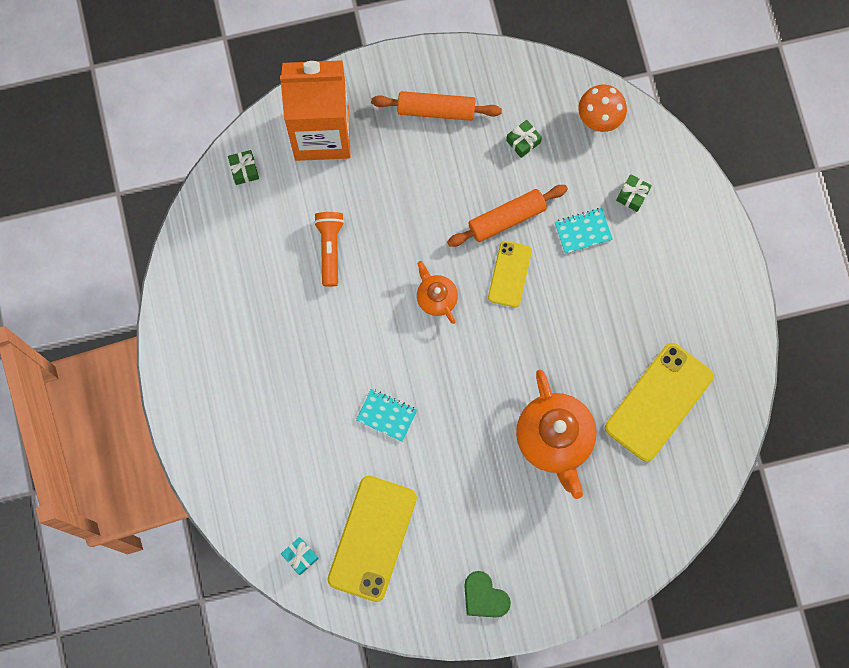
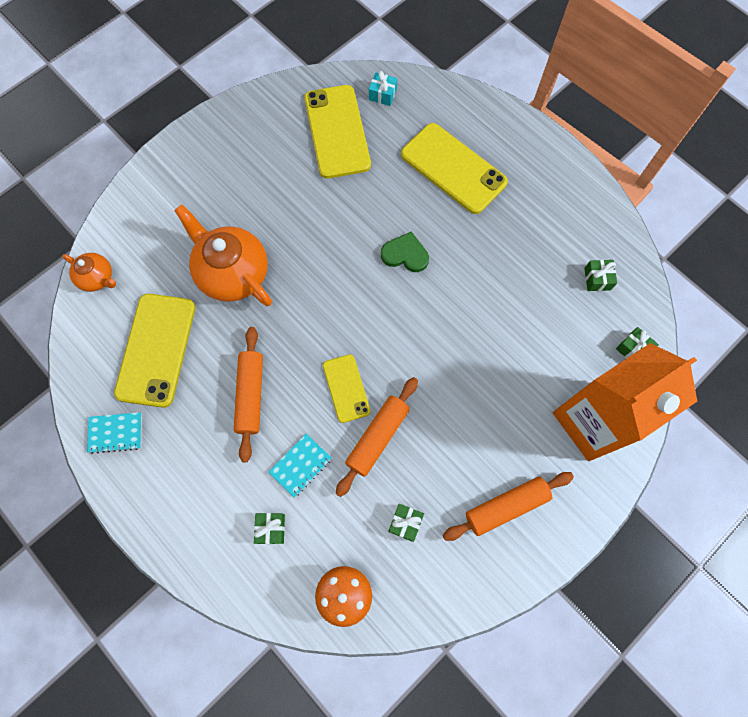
camera: 150 degrees right, 5 degrees down
(228, 246) = (597, 279): none -> green gift
(284, 430) = (453, 168): none -> yellow phone
(330, 249) = (514, 323): orange flashlight -> none
(386, 415) = (380, 220): turquoise notebook -> turquoise notebook (116, 433)
(436, 297) = (398, 333): orange teapot -> orange teapot (97, 278)
(484, 597) = (228, 136): green heart -> green heart (405, 254)
(595, 313) = (251, 395): none -> orange rolling pin

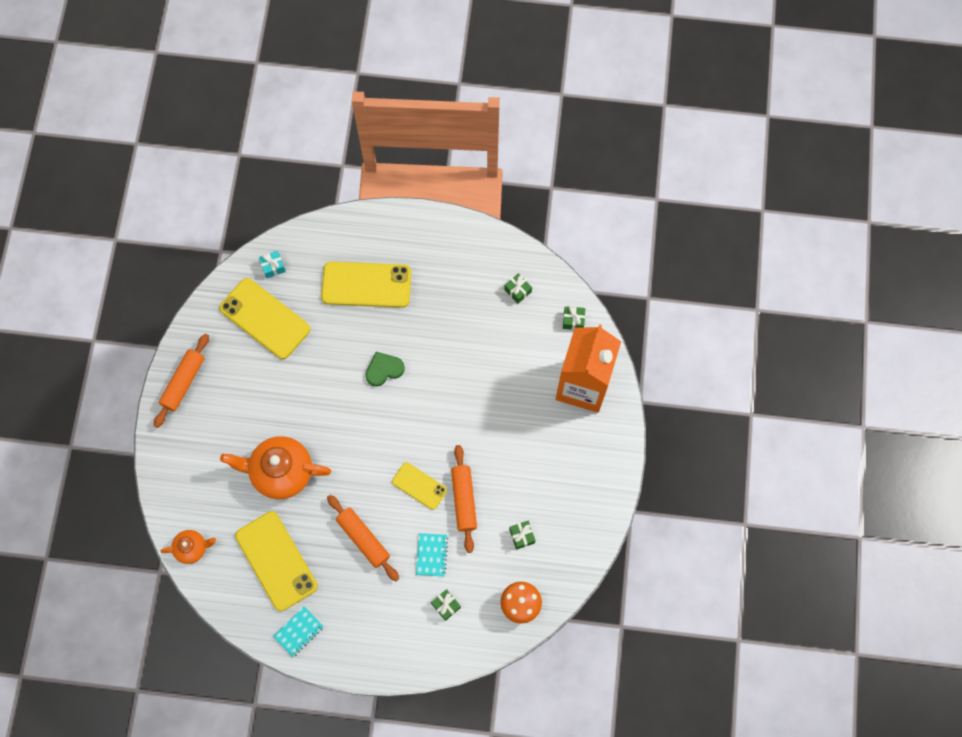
camera: 40 degrees left, 0 degrees up
(506, 506) = (572, 478): orange rolling pin -> orange rolling pin (183, 382)

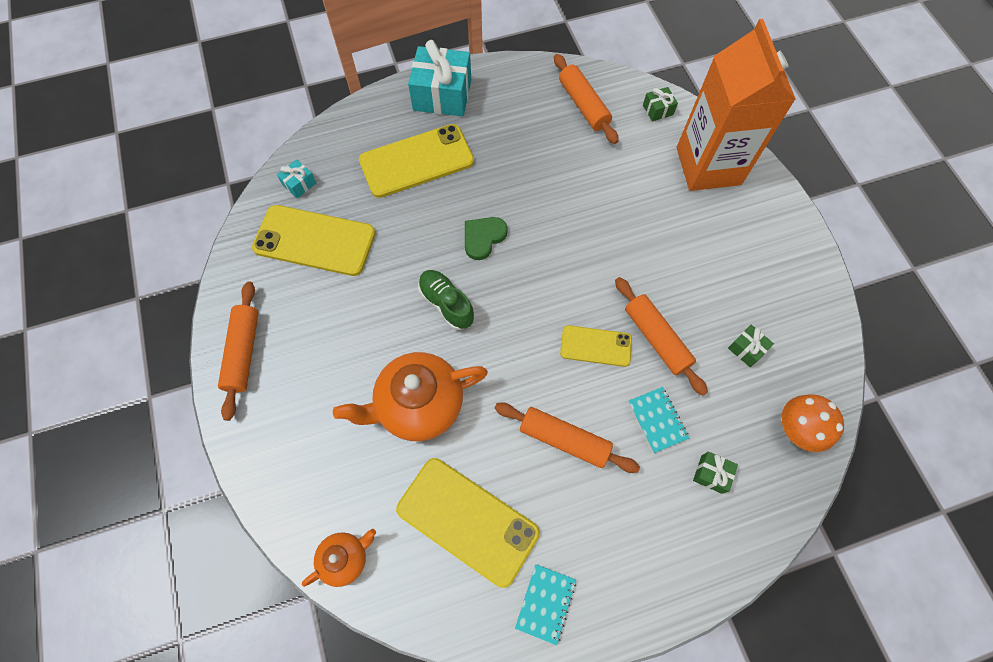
camera: 25 degrees left, 5 degrees down
(333, 409) = (446, 304): none -> green shoe
(413, 234) = (442, 95): none -> turquoise gift
(517, 291) = (583, 105): green gift -> orange rolling pin

